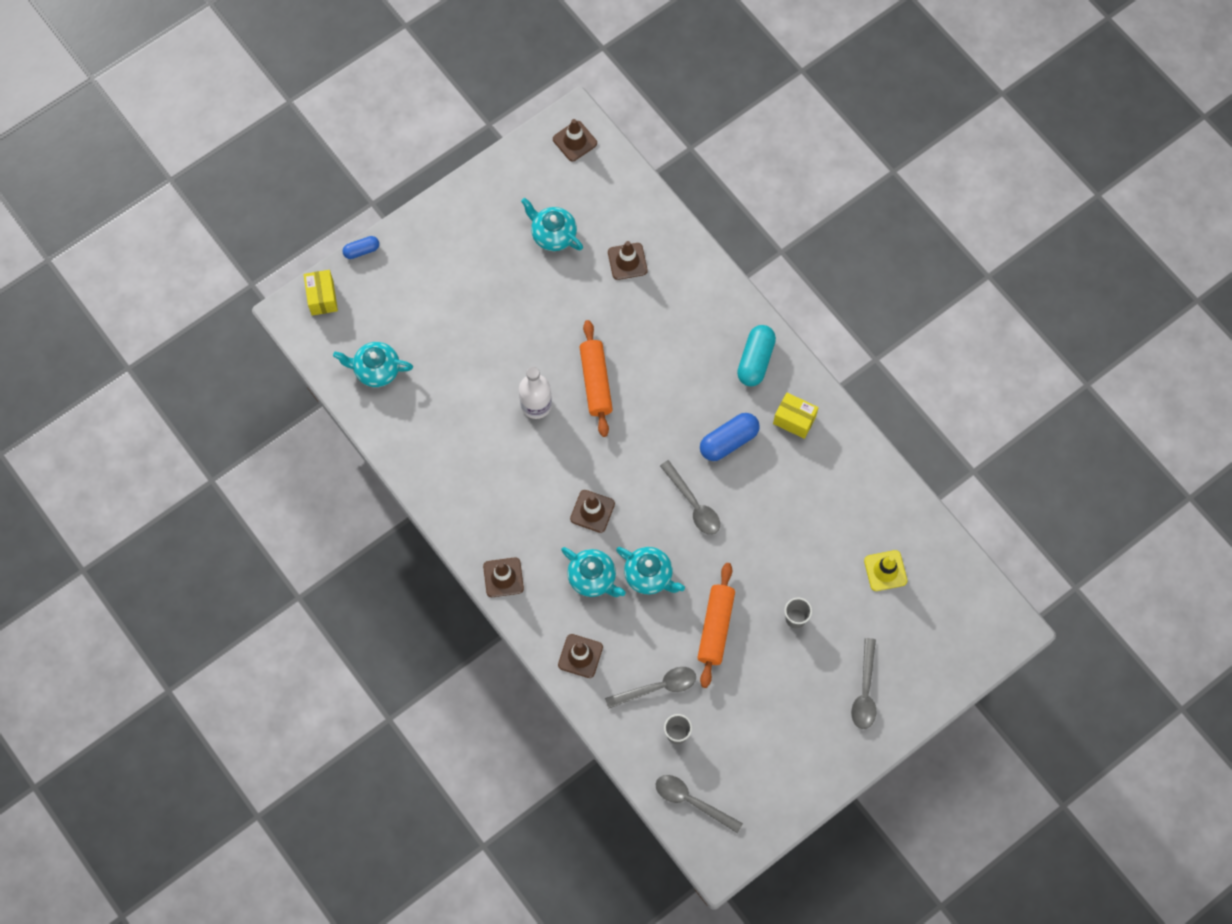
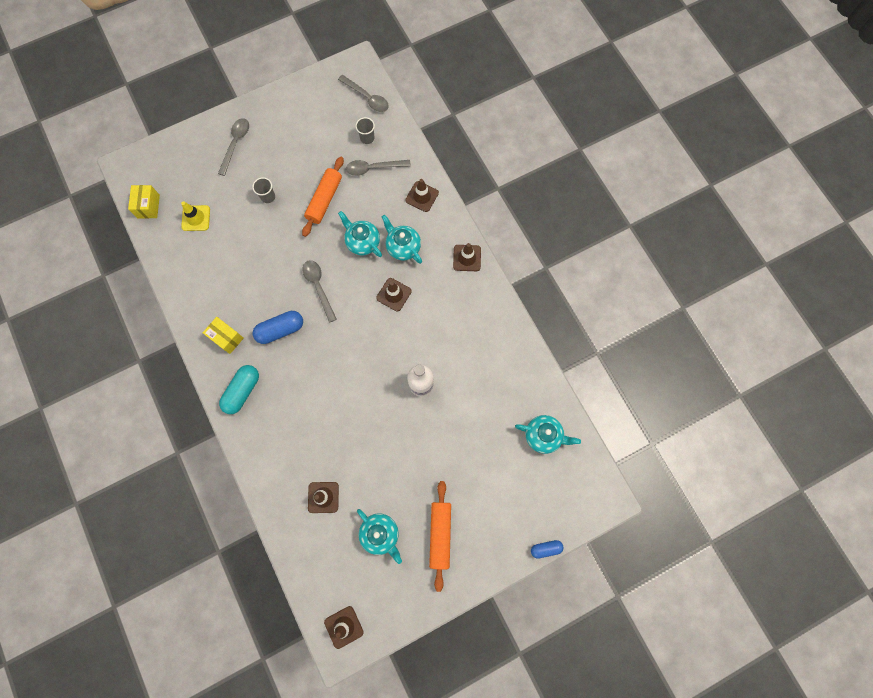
camera: 170 degrees left, 5 degrees up
(322, 298) = (582, 509): yellow box -> yellow box (148, 206)
(596, 382) = (371, 395): orange rolling pin -> orange rolling pin (440, 534)

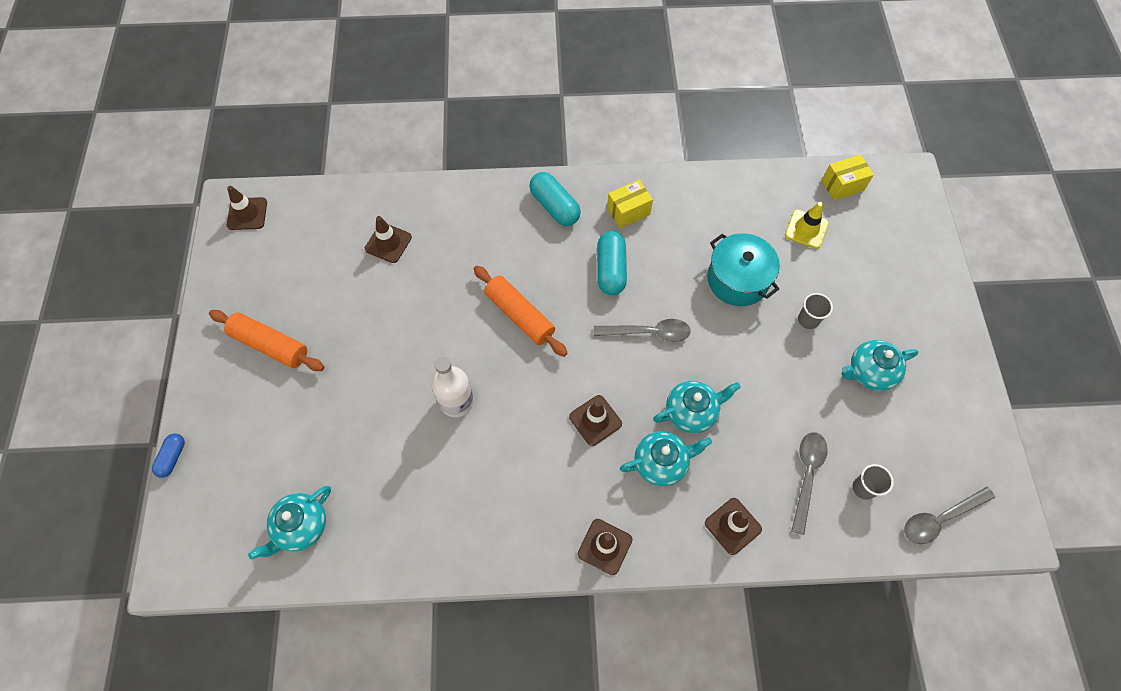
camera: 115 degrees right, 10 degrees down
(148, 206) = (842, 185): yellow box -> yellow box turned 45 degrees counterclockwise
(235, 144) = (907, 309): grey spoon -> none
(254, 247) = (737, 279): none -> turquoise pot
(280, 330) = (610, 270): blue capsule -> turquoise capsule
(324, 200) = (777, 388): orange rolling pin -> orange rolling pin (519, 315)
(380, 534) = (312, 284): turquoise teapot -> turquoise teapot (869, 372)

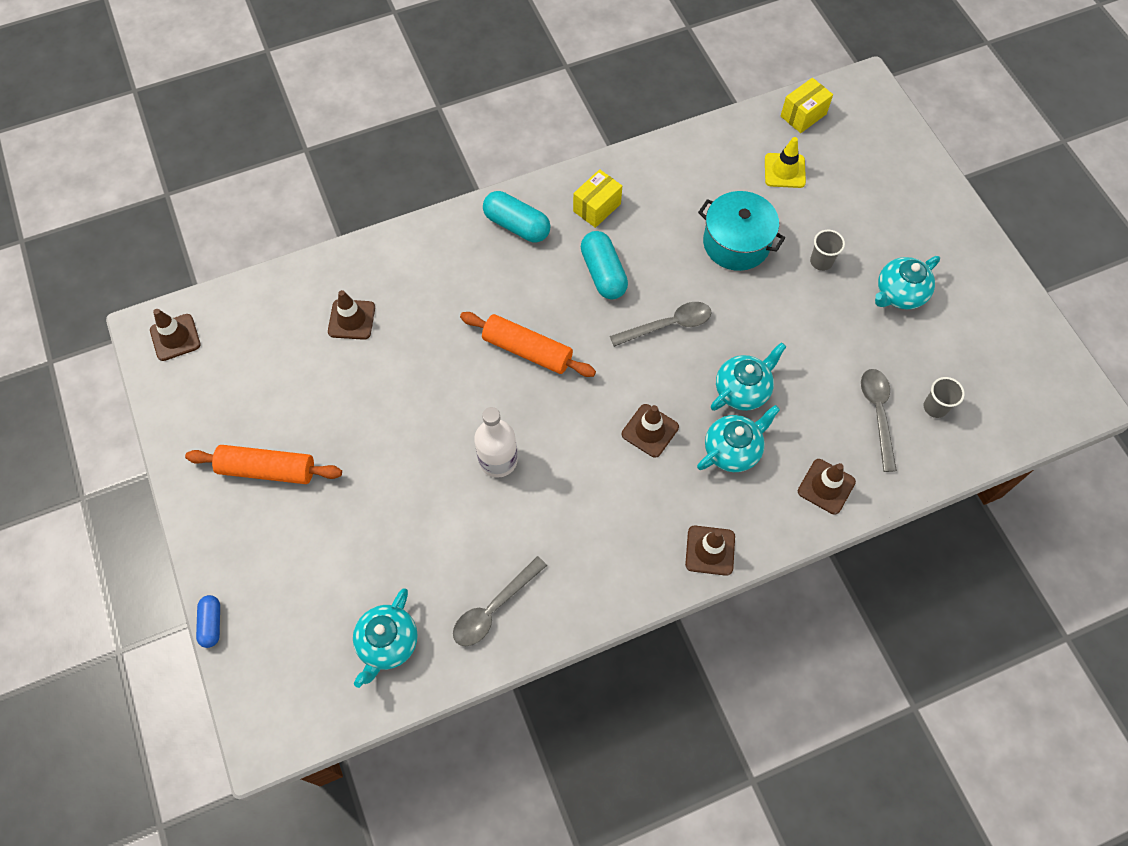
camera: 20 degrees left, 0 degrees up
(940, 518) = (1015, 411): grey spoon -> grey spoon (494, 608)

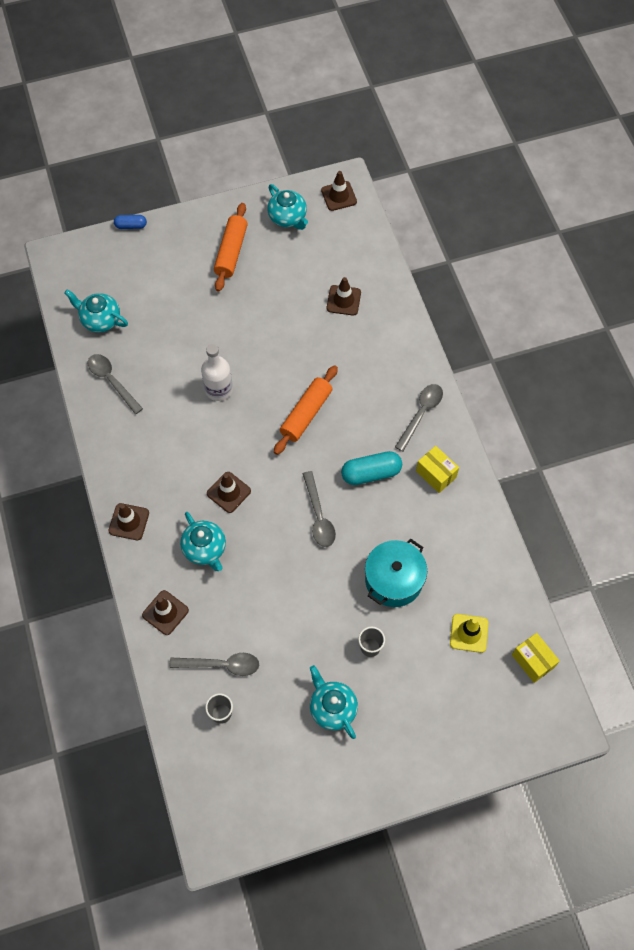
camera: 95 degrees right, 0 degrees up
(517, 225) = (421, 414): turquoise capsule -> grey spoon
(742, 390) = (255, 564): turquoise teapot -> turquoise teapot (288, 218)

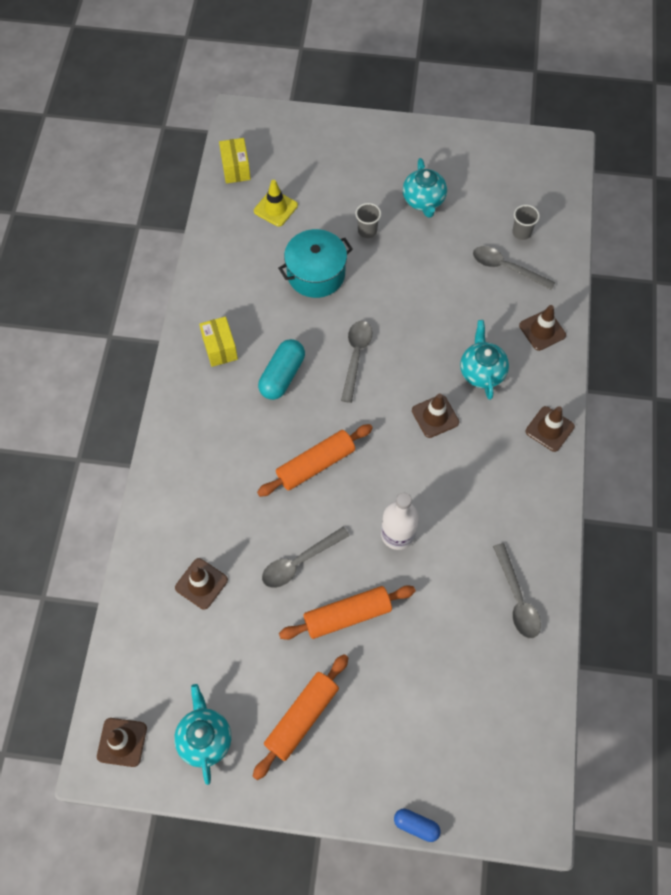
camera: 155 degrees left, 0 degrees up
(100, 320) = (505, 691): turquoise teapot -> none
(230, 322) = (347, 615): none -> orange rolling pin
(371, 473) = (282, 376): turquoise capsule -> turquoise capsule turned 75 degrees counterclockwise
(421, 414) = (196, 413): grey spoon -> grey spoon (299, 562)

